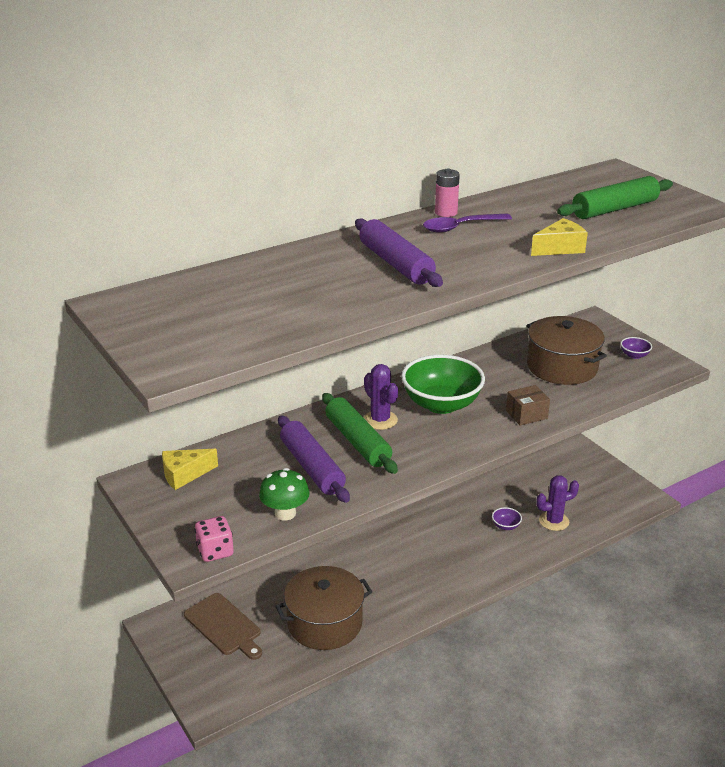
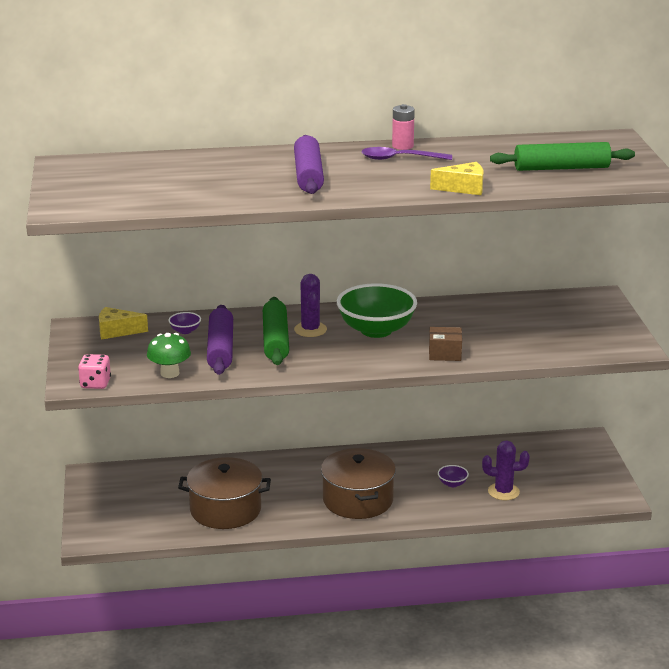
camera: 25 degrees right, 5 degrees down
(224, 626) = (142, 489): brown cutting board -> none
(562, 367) = (521, 326): brown pot -> brown pot (358, 500)
(634, 355) = (605, 332): purple bowl -> purple bowl (185, 331)

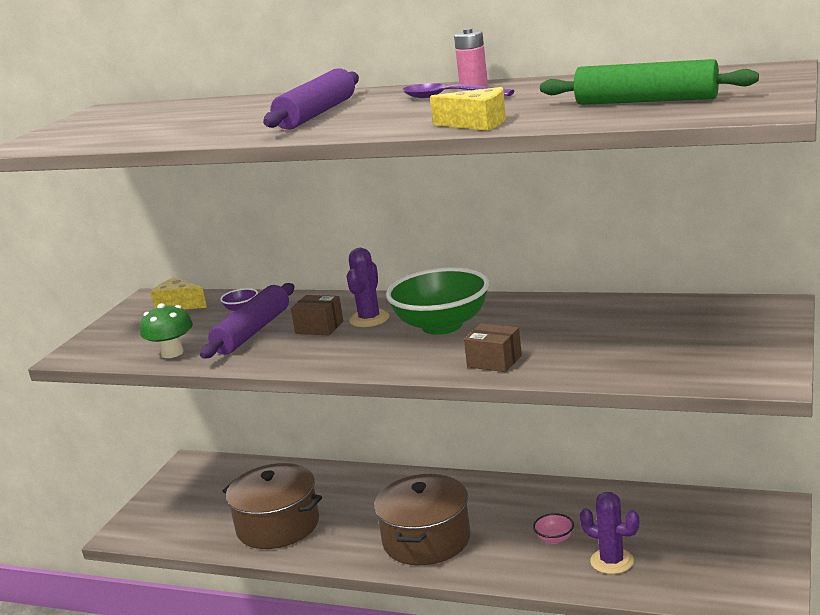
camera: 30 degrees right, 5 degrees down
(95, 384) = (91, 356): pink dice -> none
(275, 340) = (319, 327): green rolling pin -> brown box
(452, 484) = (554, 539): purple bowl -> pink bowl

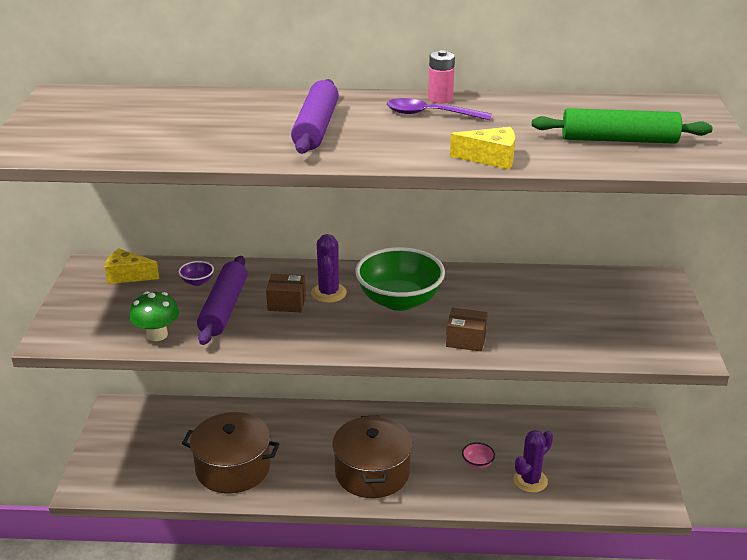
camera: 20 degrees left, 10 degrees up
(612, 561) = (530, 481): purple cactus -> purple cactus turned 60 degrees counterclockwise

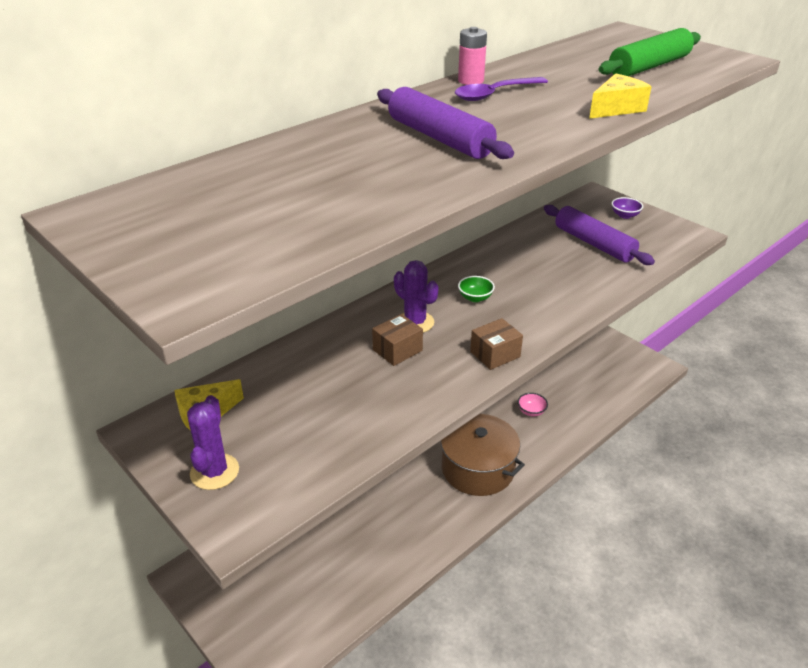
camera: 45 degrees left, 5 degrees up
(157, 335) = (337, 450): green mushroom -> none
(197, 282) = (286, 379): purple bowl -> purple bowl (625, 215)
(224, 308) = (354, 387): purple rolling pin -> purple rolling pin (594, 244)
(233, 468) = (373, 546): brown pot -> none
(399, 300) = (475, 298): green bowl -> green bowl, size x0.41
(466, 340) = (567, 300): brown box -> brown box (495, 354)
(530, 481) = (576, 401): purple cactus -> purple cactus (214, 472)

